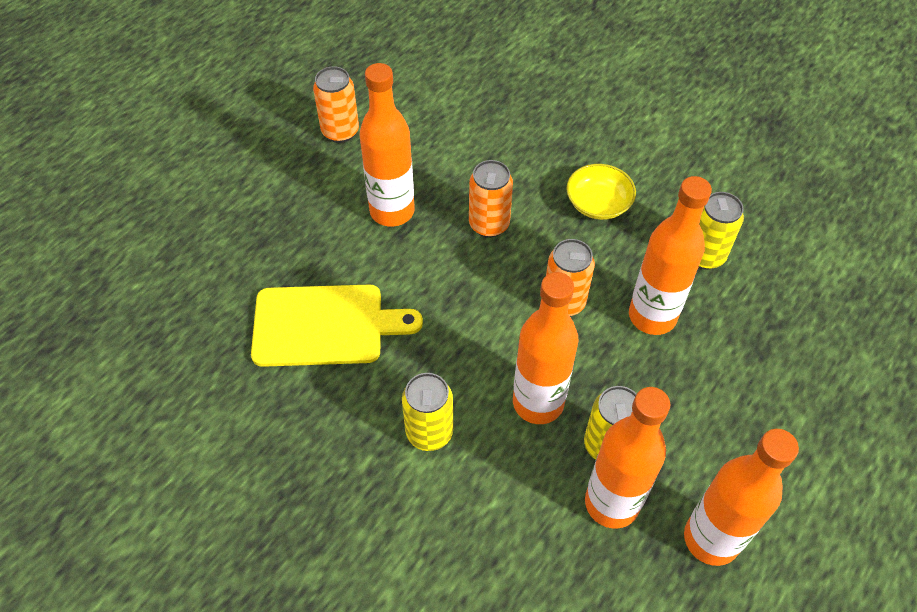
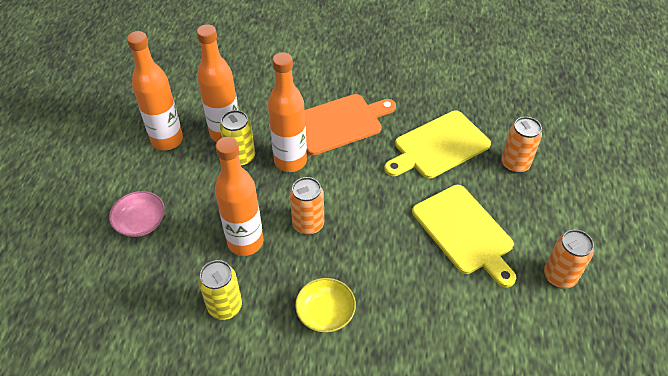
camera: 150 degrees right, 5 degrees down
(392, 211) = (464, 232): orange bottle -> yellow cutting board
(429, 432) = (339, 123): yellow can -> orange cutting board
(489, 224) = (393, 255): orange can -> orange can (515, 164)
(783, 408) = (141, 222): none -> pink bowl

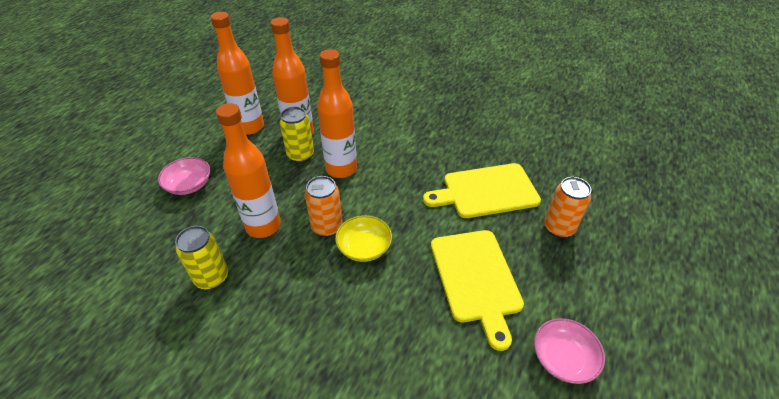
camera: 20 degrees right, 5 degrees down
(325, 313) = (298, 314): yellow bowl -> yellow bowl (364, 247)
(339, 123) = (401, 149): orange cutting board -> none
(559, 276) = (563, 358): orange can -> pink bowl

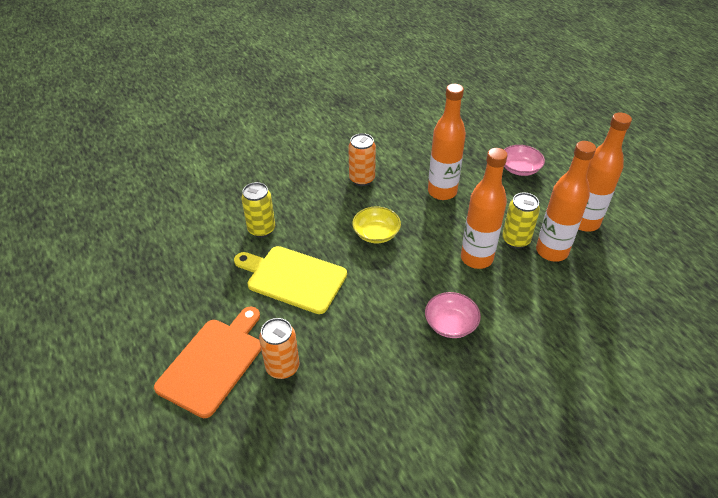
camera: 125 degrees right, 0 degrees up
(212, 278) = (413, 158): yellow can -> yellow can (261, 229)
(327, 227) = (413, 223): orange can -> orange can (362, 179)
(486, 191) = (367, 344): yellow cutting board -> none
(563, 358) = (200, 283): pink bowl -> pink bowl (450, 324)
(610, 276) = (213, 363): none -> orange cutting board

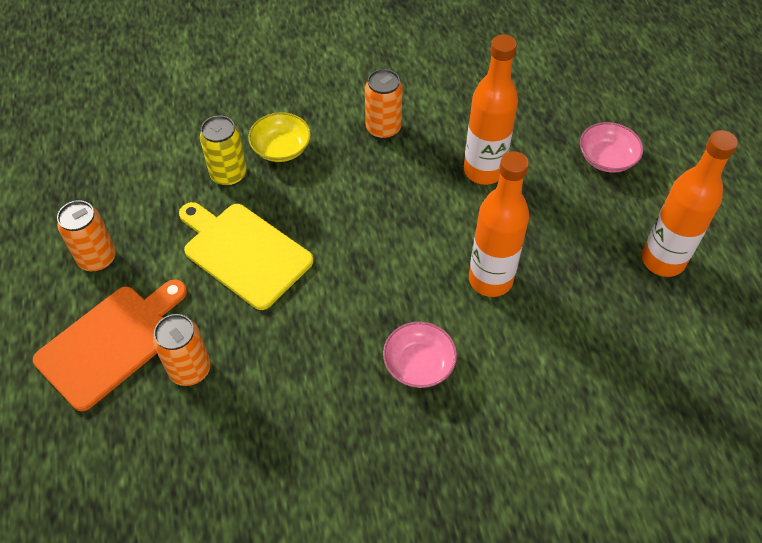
camera: 15 degrees right, 10 degrees up
(181, 306) = (97, 259): none -> orange can
(376, 233) = (372, 213): yellow bowl -> yellow bowl (281, 148)
(515, 240) = (555, 265): yellow can -> none
(551, 251) = (597, 293): orange bottle -> none

